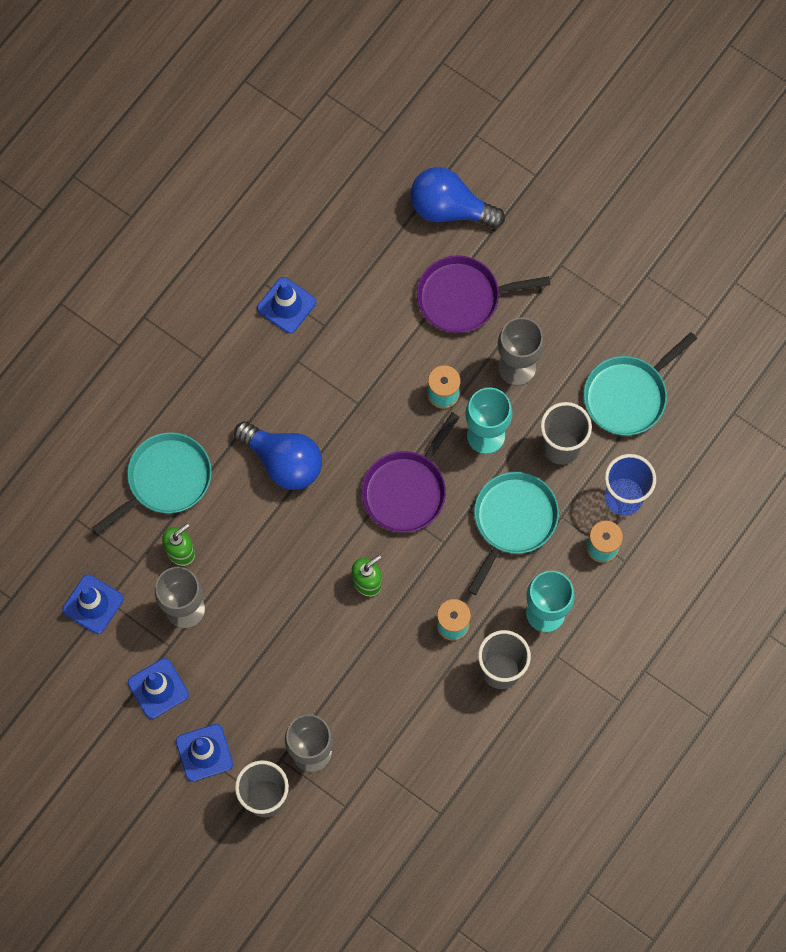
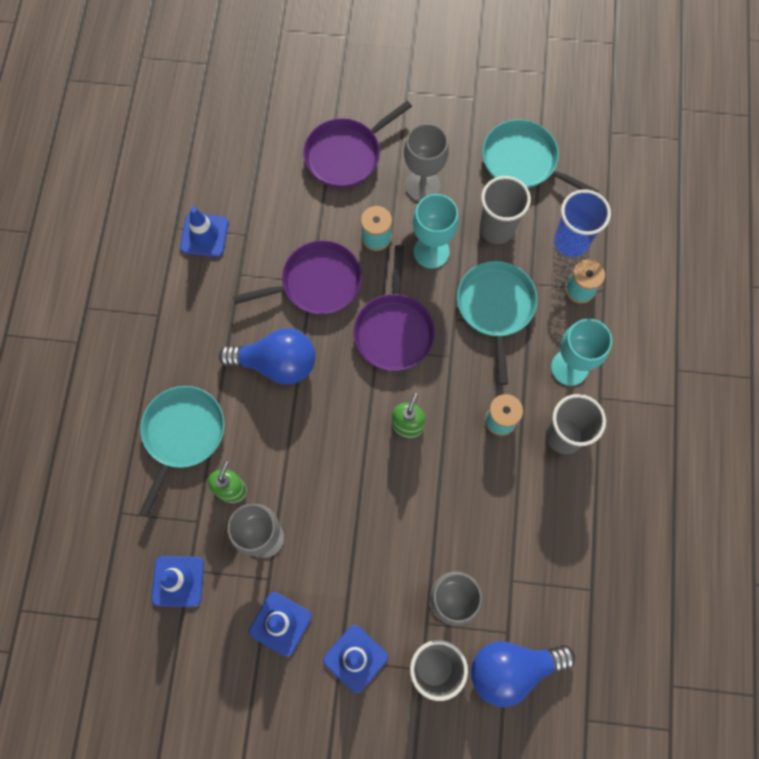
camera: 30 degrees left, 0 degrees up
(363, 407) = (317, 283): none -> purple pan
(450, 209) = (294, 94): blue light bulb -> blue light bulb (512, 668)
(628, 395) = (523, 161): turquoise pan -> turquoise pan turned 105 degrees clockwise

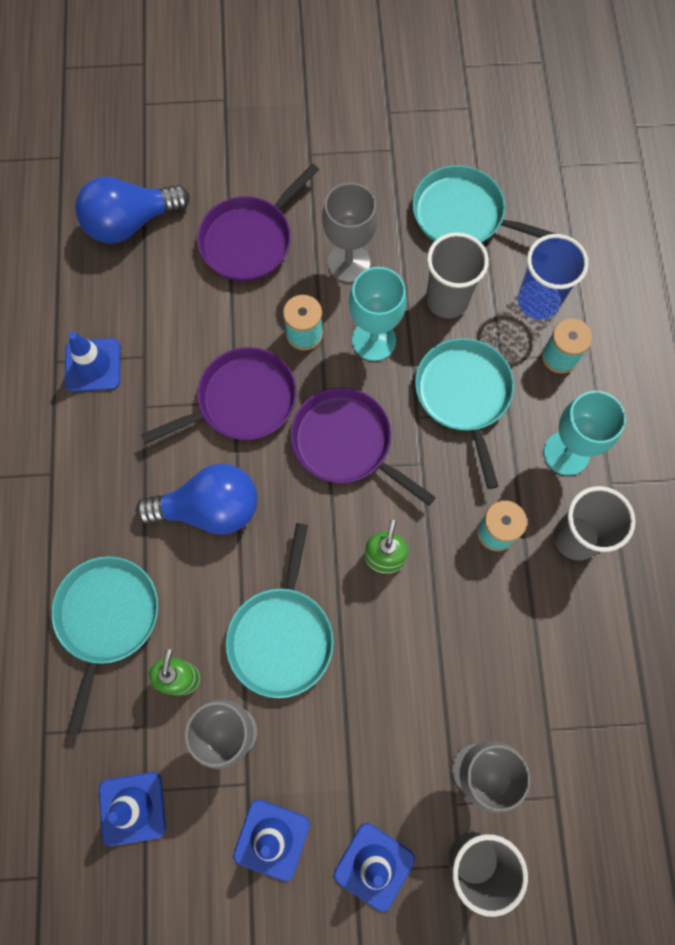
camera: 10 degrees left, 0 degrees up
(316, 471) = (282, 636): none -> turquoise pan
(394, 330) = (346, 443): purple pan -> purple pan turned 135 degrees clockwise
(512, 668) = (570, 842): blue light bulb -> blue light bulb (130, 222)

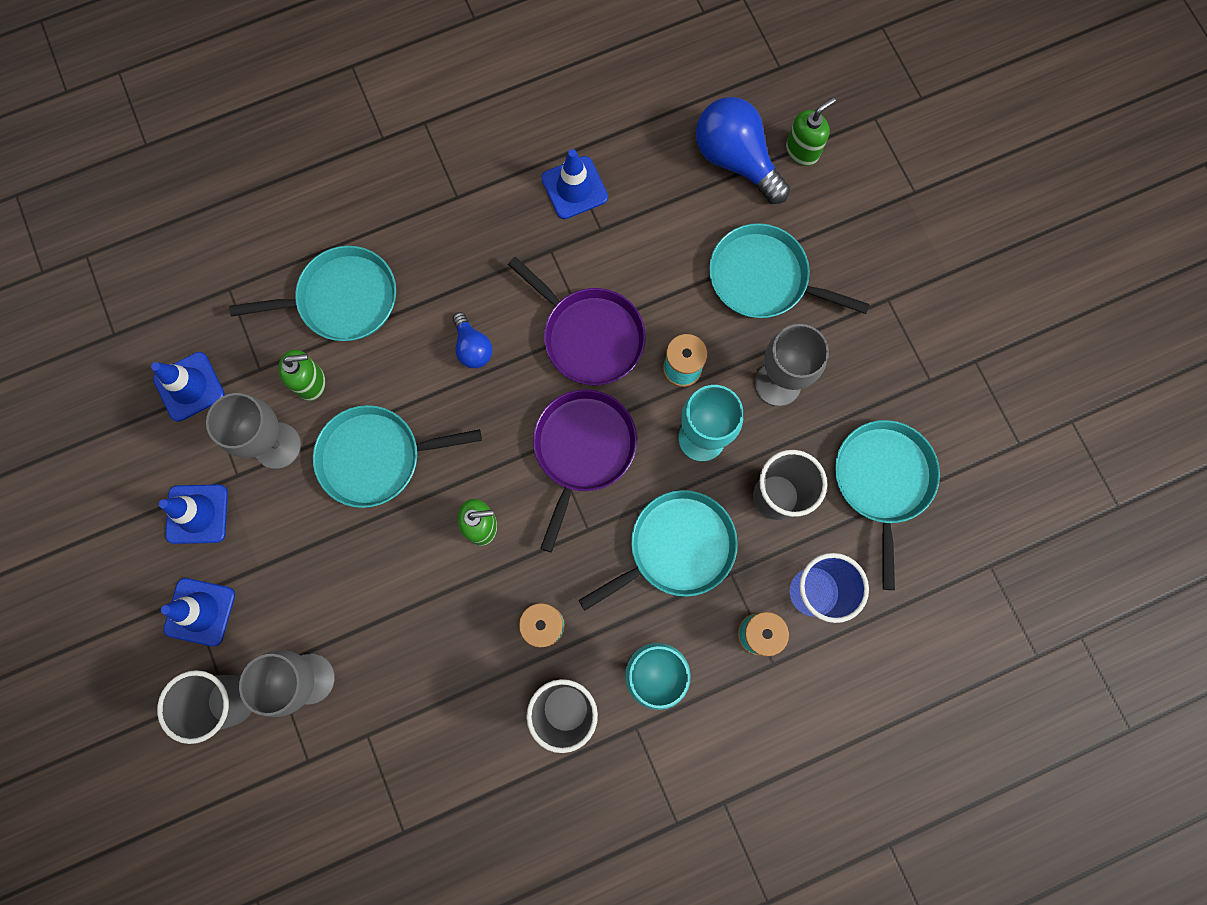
camera: 70 degrees right, 5 degrees up
(147, 168) = (802, 151): none -> green soap dispenser
(209, 508) = (473, 347): blue light bulb -> blue light bulb, size x0.53
(250, 240) = (763, 278): purple pan -> turquoise pan

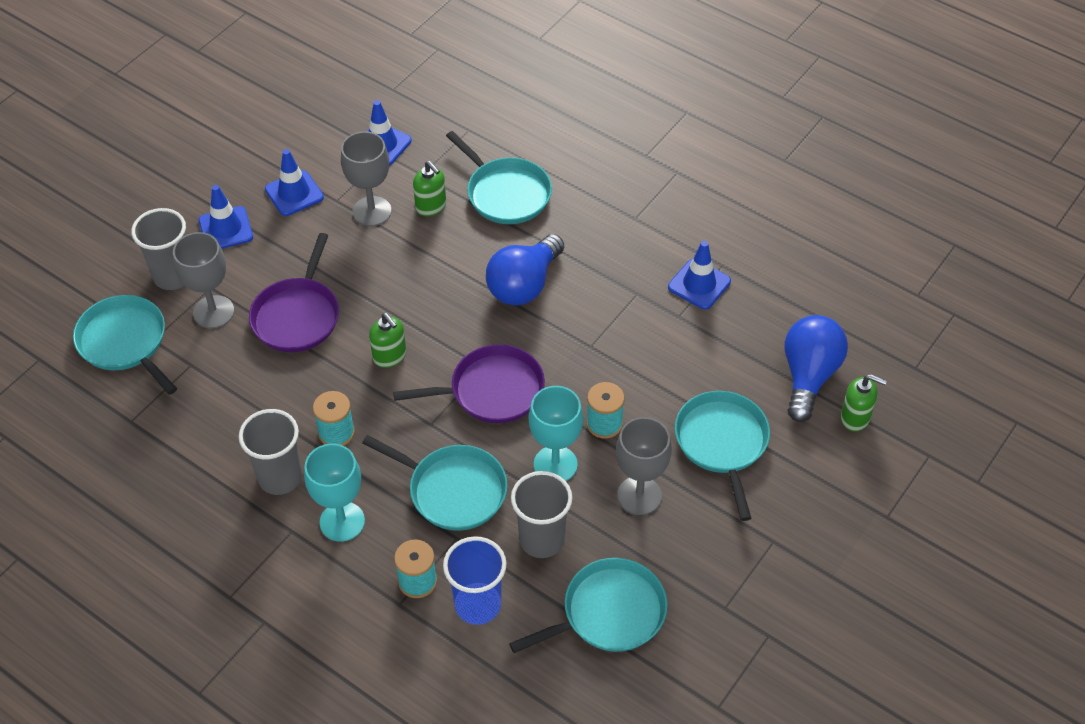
camera: 60 degrees right, 25 degrees down
(376, 457) = (400, 270): turquoise pan -> turquoise pan (125, 342)
(473, 347) = (524, 285): blue light bulb -> blue light bulb, size x1.87
(589, 336) = (586, 351): purple pan -> purple pan (297, 316)

